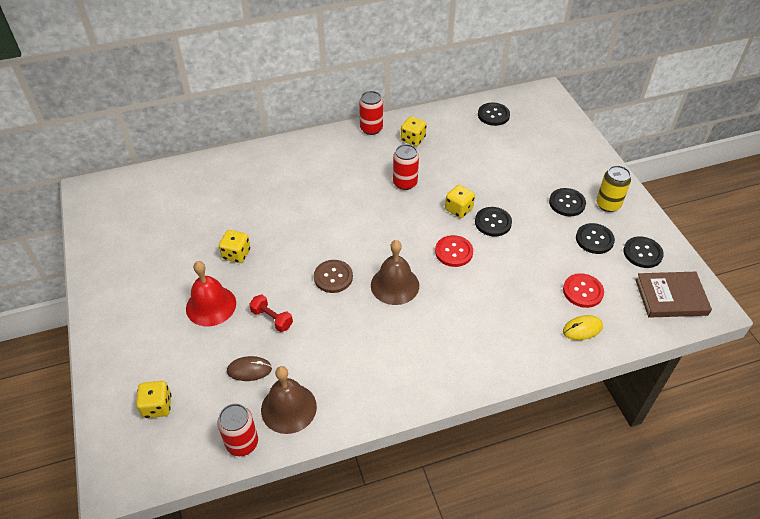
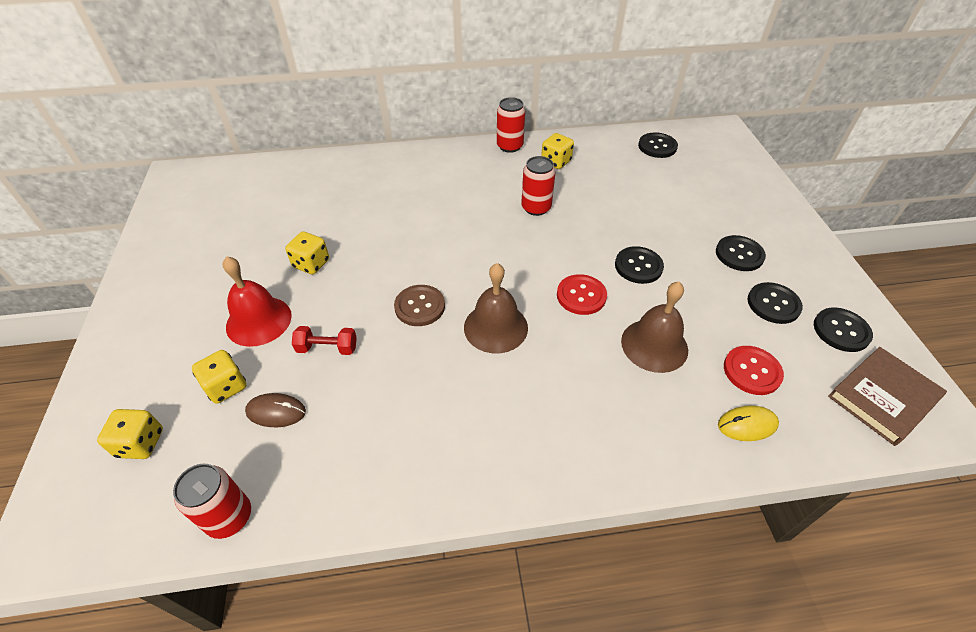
camera: 10 degrees right, 0 degrees up
(272, 319) = (327, 348): red dumbbell -> red dumbbell turned 45 degrees counterclockwise
(288, 408) = (309, 475): brown bell -> brown bell (654, 345)
(458, 209) = (597, 245): yellow dice -> yellow dice (226, 386)
(608, 204) = (794, 263): yellow can -> none
(671, 297) = (882, 397): brown book -> brown book turned 45 degrees counterclockwise

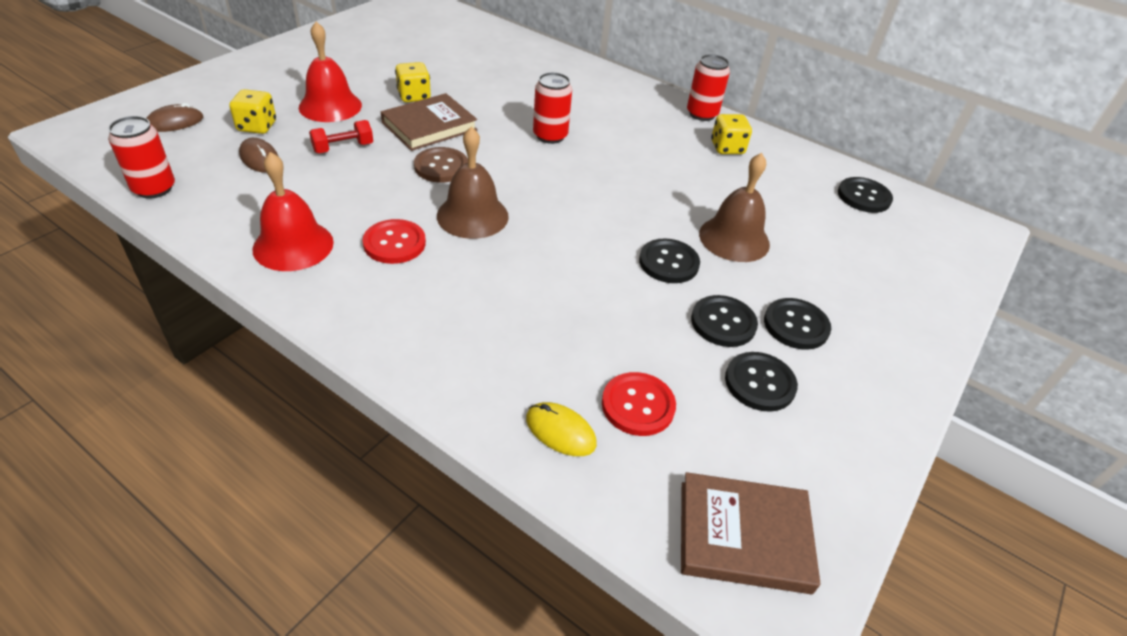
camera: 40 degrees right, 5 degrees down
(141, 443) = (175, 122): yellow dice -> brown mouse
(327, 348) = (343, 148): red dumbbell -> red dumbbell turned 75 degrees counterclockwise
(361, 280) = (429, 126): none -> brown book
(420, 457) = (293, 245): none -> red bell
(536, 208) = (647, 167): red can -> red can (550, 136)
(581, 296) = (577, 245): red button -> red button (394, 243)
(654, 345) = (580, 320): brown bell -> brown bell (734, 238)
(841, 331) = (800, 457): black button -> black button (723, 323)

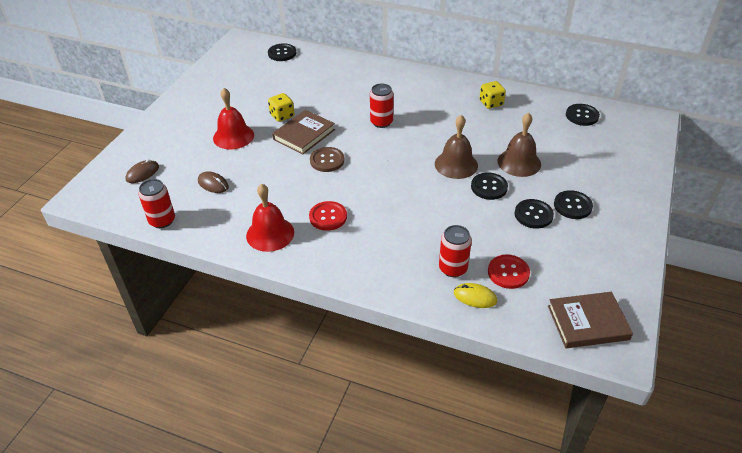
camera: 10 degrees left, 0 degrees up
(257, 126) = (197, 163): yellow dice -> none
(343, 148) = (260, 163): red dumbbell -> none
(472, 216) = (363, 187): brown bell -> brown bell (456, 164)
(702, 114) = (466, 83): red can -> red can (453, 268)
(759, 383) = (566, 243): black button -> black button (282, 53)

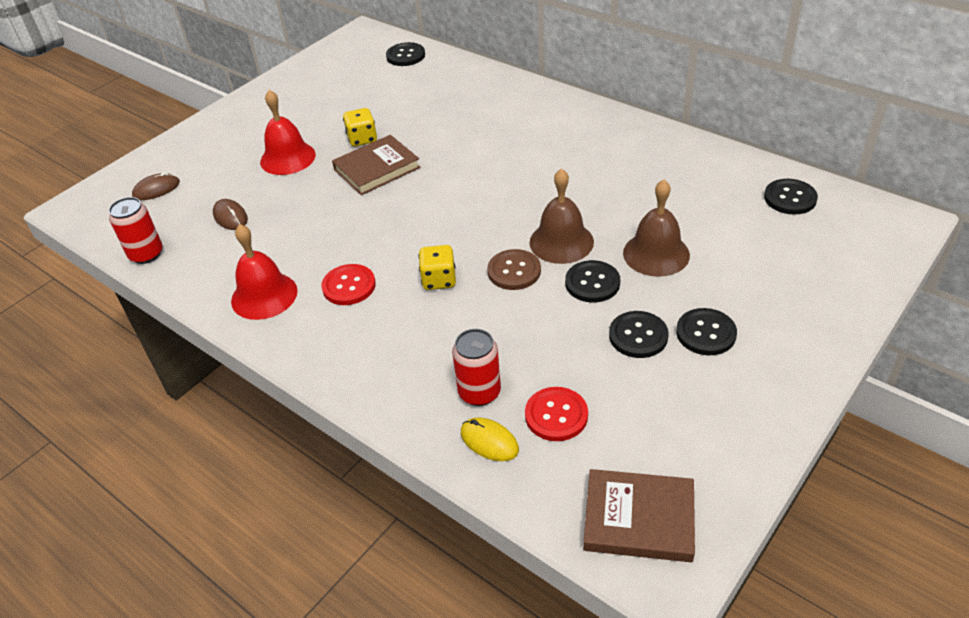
camera: 20 degrees right, 0 degrees up
(327, 160) = (388, 208): brown button -> brown button (514, 271)
(381, 122) = (488, 166): red can -> none
(491, 103) = (658, 160): yellow dice -> yellow dice (439, 280)

